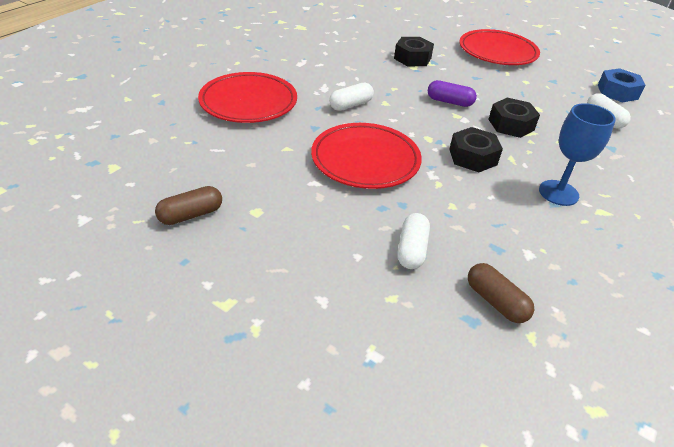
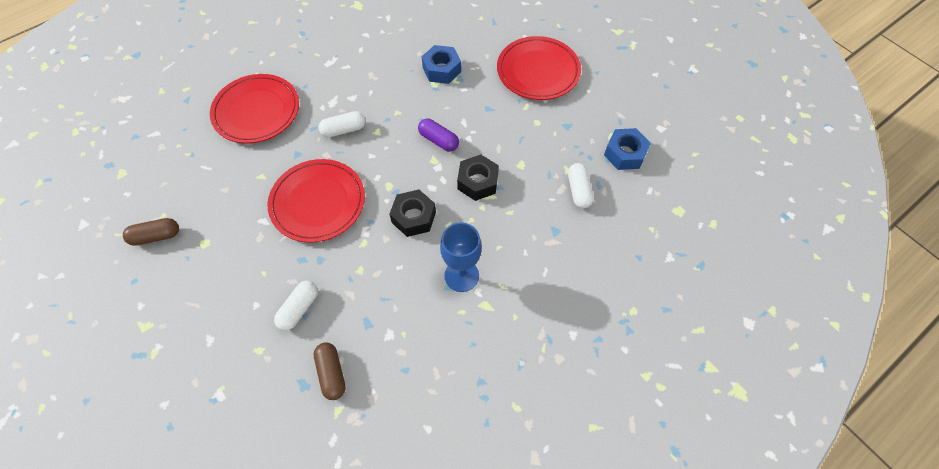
camera: 20 degrees right, 20 degrees up
(412, 58) = (441, 69): black nut -> blue nut

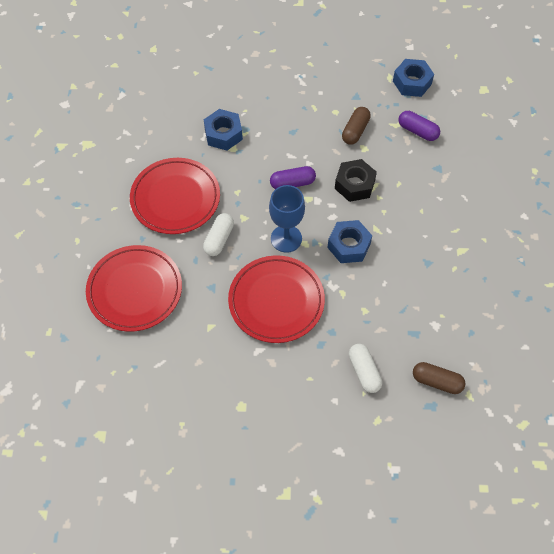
camera: 50 degrees left, 0 degrees up
(156, 236) = (200, 440): brown capsule -> brown capsule (355, 131)
(413, 217) = (349, 245): black nut -> blue nut
(461, 275) = (425, 249): blue goblet -> blue goblet (286, 238)
(538, 71) = (288, 77): red plate -> red plate (175, 198)
(578, 190) = (417, 131): white capsule -> purple capsule

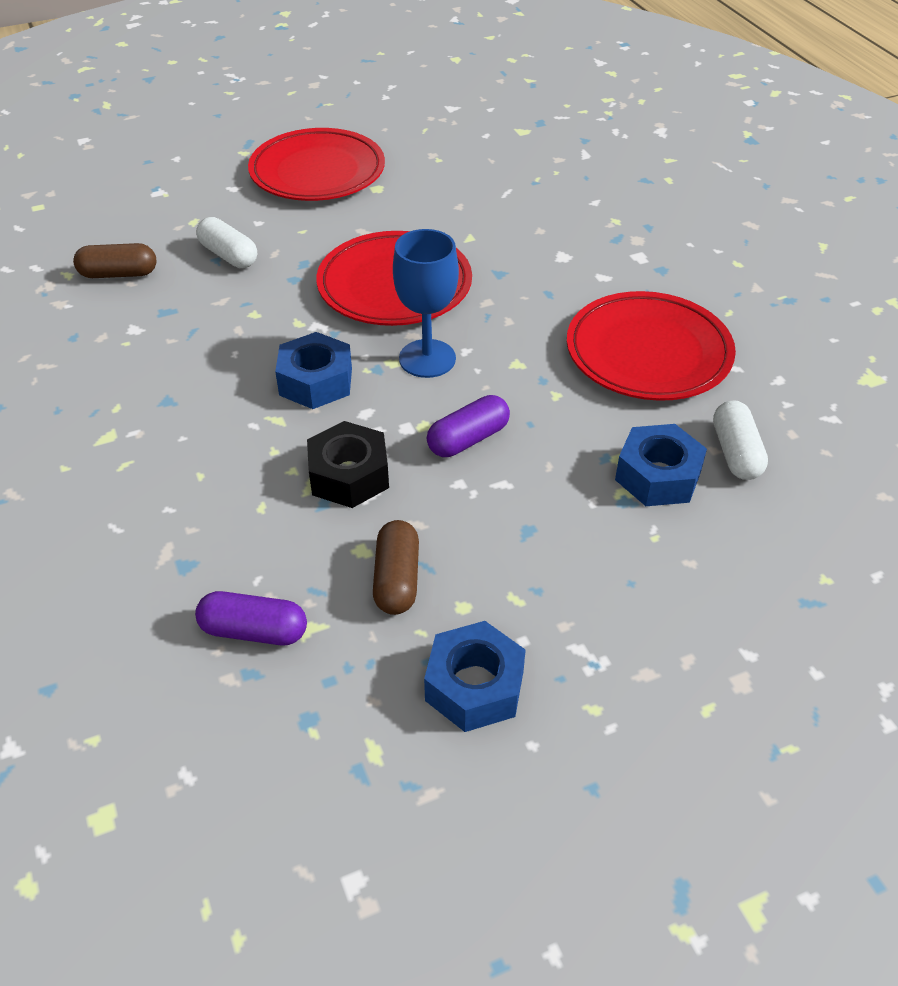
camera: 155 degrees right, 15 degrees down
(135, 290) = (602, 240): red plate -> red plate (317, 172)
(219, 239) = (534, 326): white capsule -> white capsule (735, 453)
(412, 82) = (308, 758): blue nut -> blue nut (474, 686)

